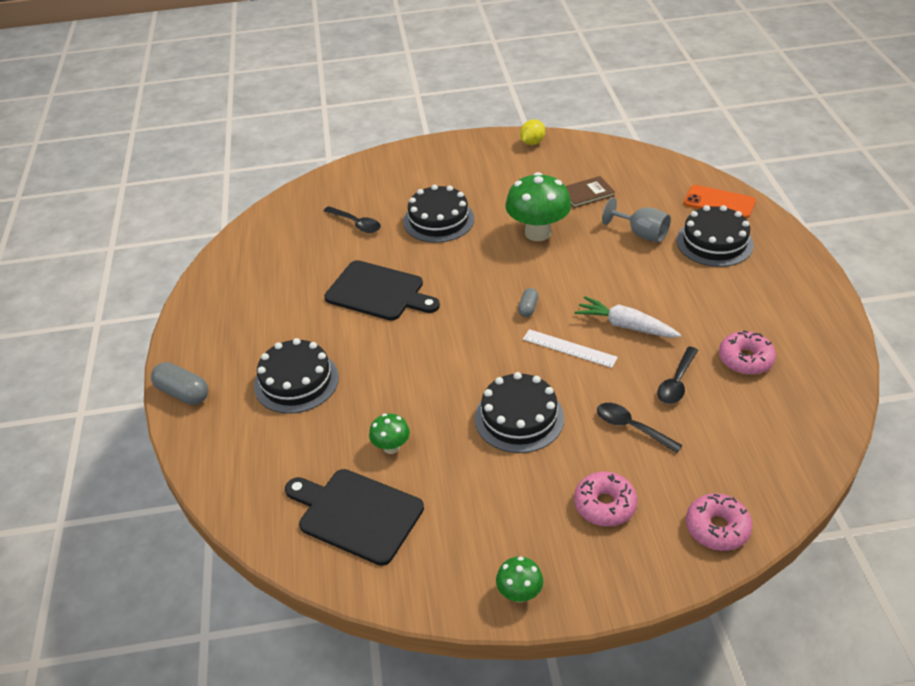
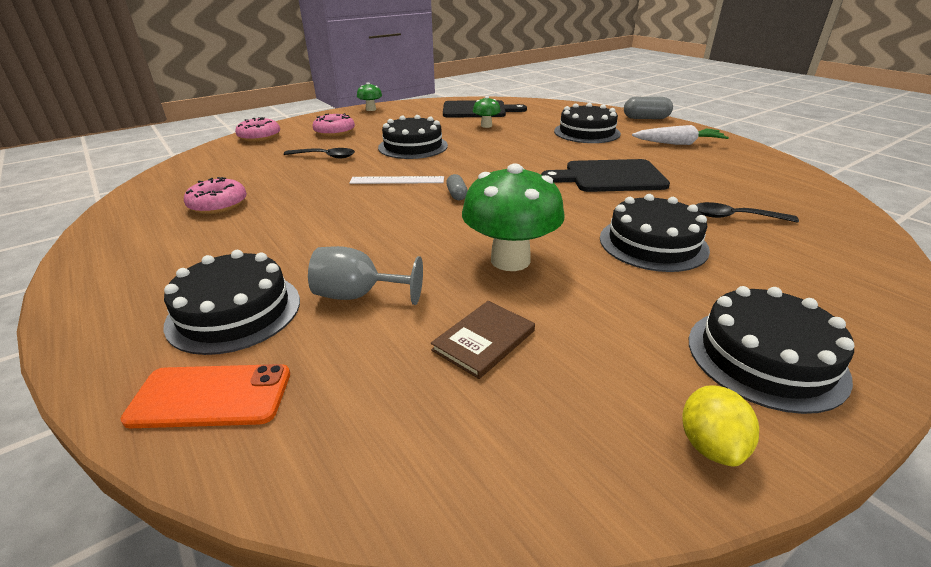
camera: 150 degrees right, 10 degrees down
(472, 157) = (765, 357): none -> black cake
(625, 326) = (349, 203): white carrot -> white carrot (678, 143)
(677, 382) = (290, 181): black spoon -> none

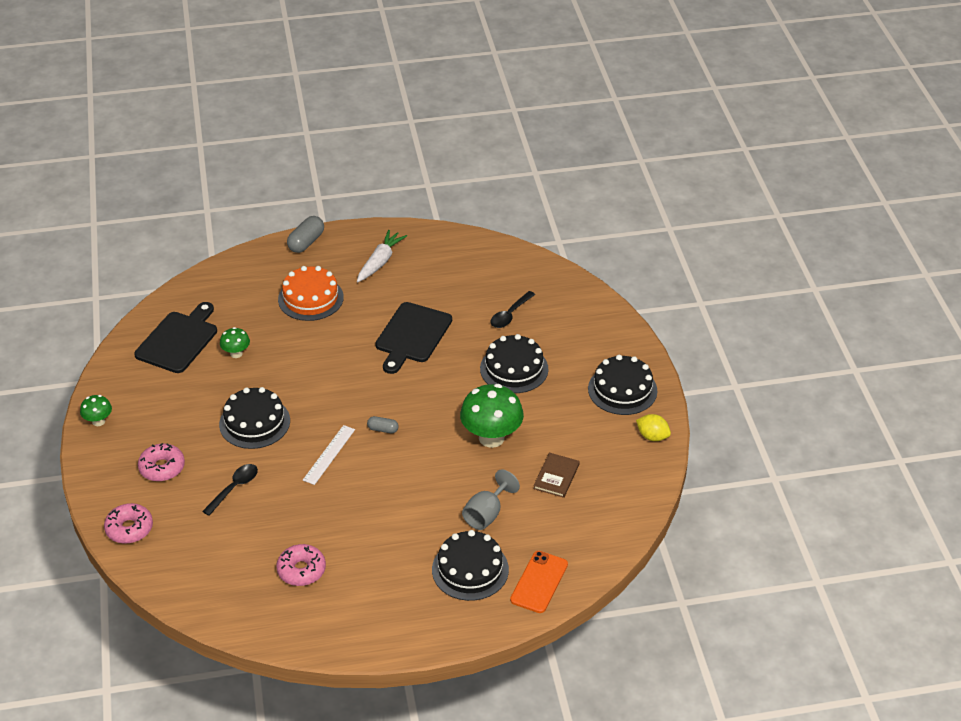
camera: 65 degrees left, 10 degrees up
(484, 340) = (556, 476): brown book -> brown book turned 45 degrees clockwise
(586, 132) = (310, 298): black cake -> orange cake

